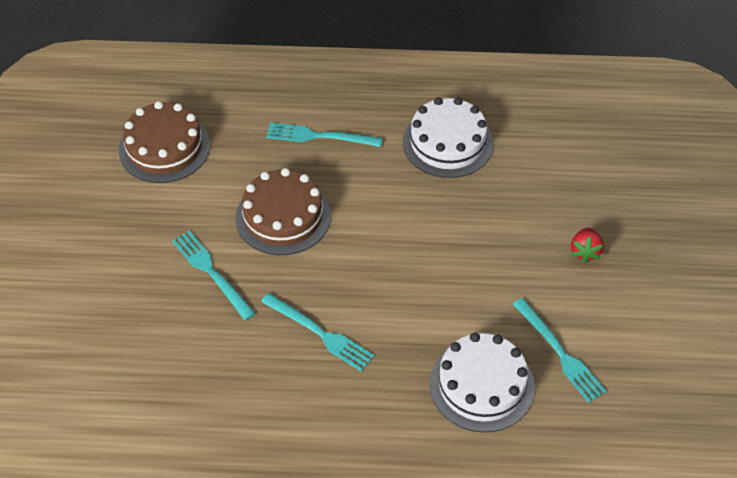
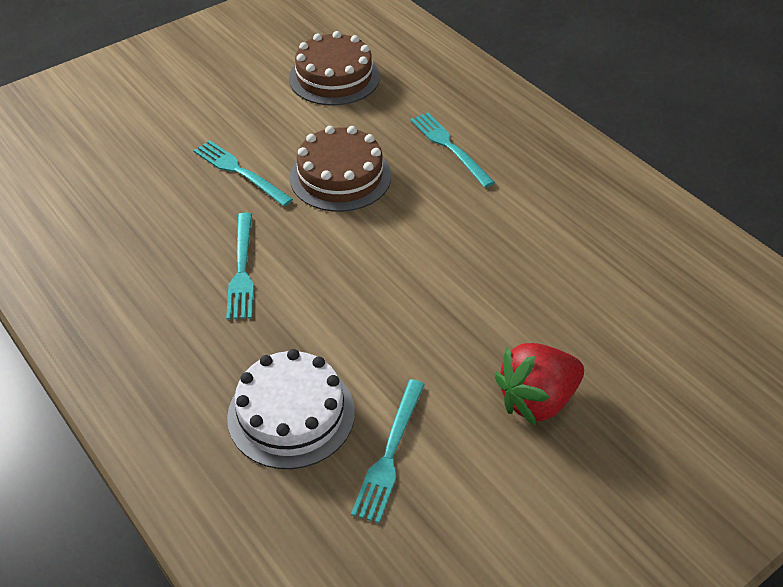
camera: 50 degrees right, 5 degrees down
(211, 272) = (240, 172): turquoise fork -> turquoise fork turned 60 degrees counterclockwise
(447, 143) = (544, 226): white cake -> none
(585, 251) = (537, 400): red strawberry -> red strawberry, size x1.83

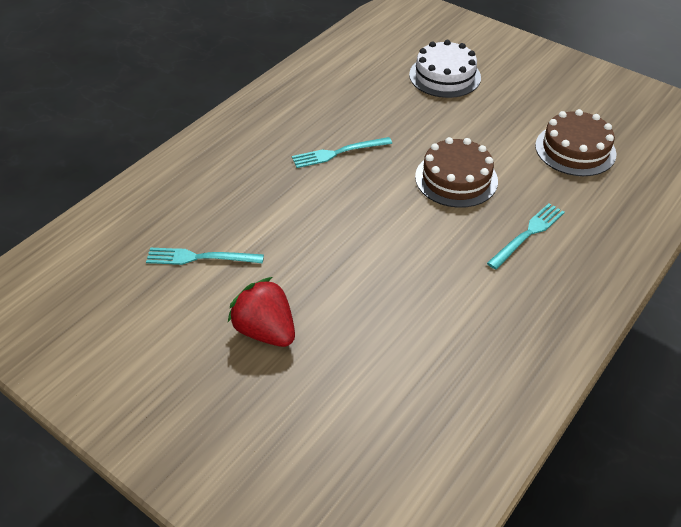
camera: 75 degrees right, 0 degrees up
(240, 172) = (434, 128): turquoise fork -> none
(291, 414) = (222, 204): white cake -> white cake (444, 76)

